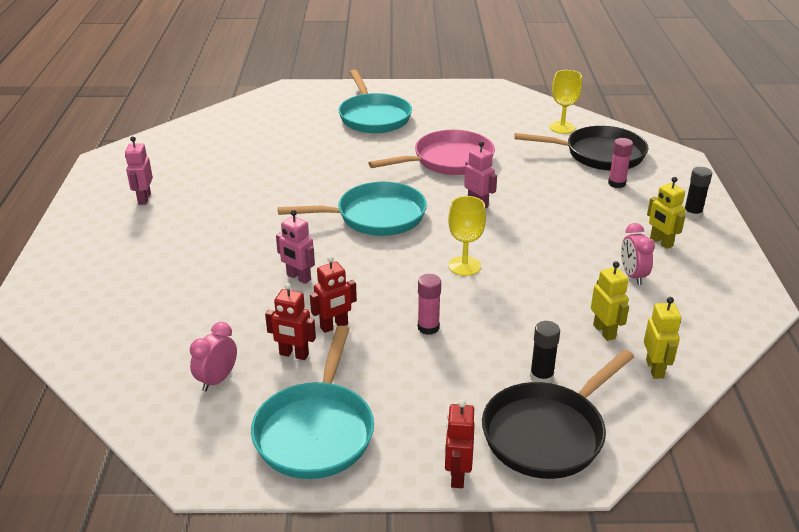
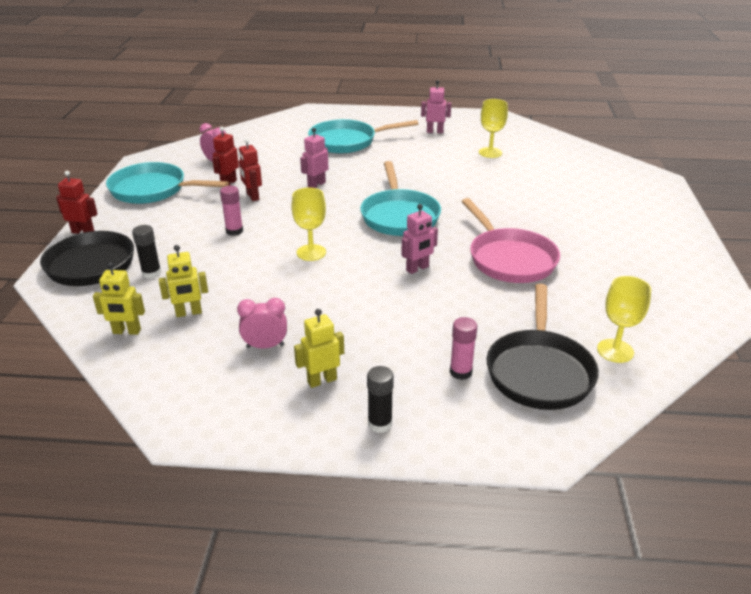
camera: 95 degrees right, 0 degrees up
(216, 164) = (490, 152): none -> yellow goblet
(373, 117) = (604, 221): turquoise pan -> turquoise pan (347, 141)

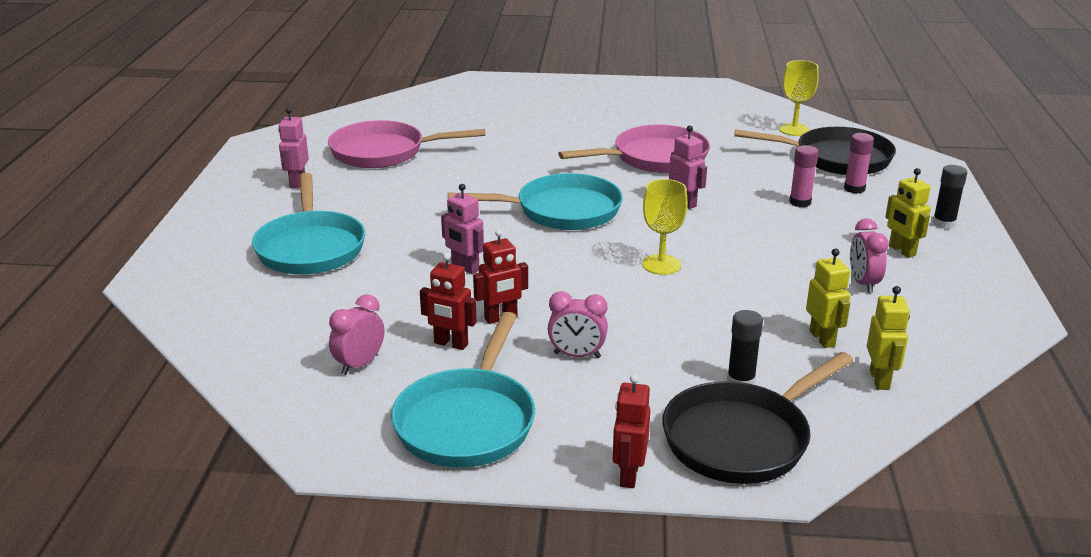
camera: 90 degrees left, 5 degrees down
(203, 219) = (577, 355): none -> pink clock
(234, 231) = (611, 324): pink glue stick -> pink glue stick (800, 202)
(490, 152) = (384, 152): yellow goblet -> pink pan

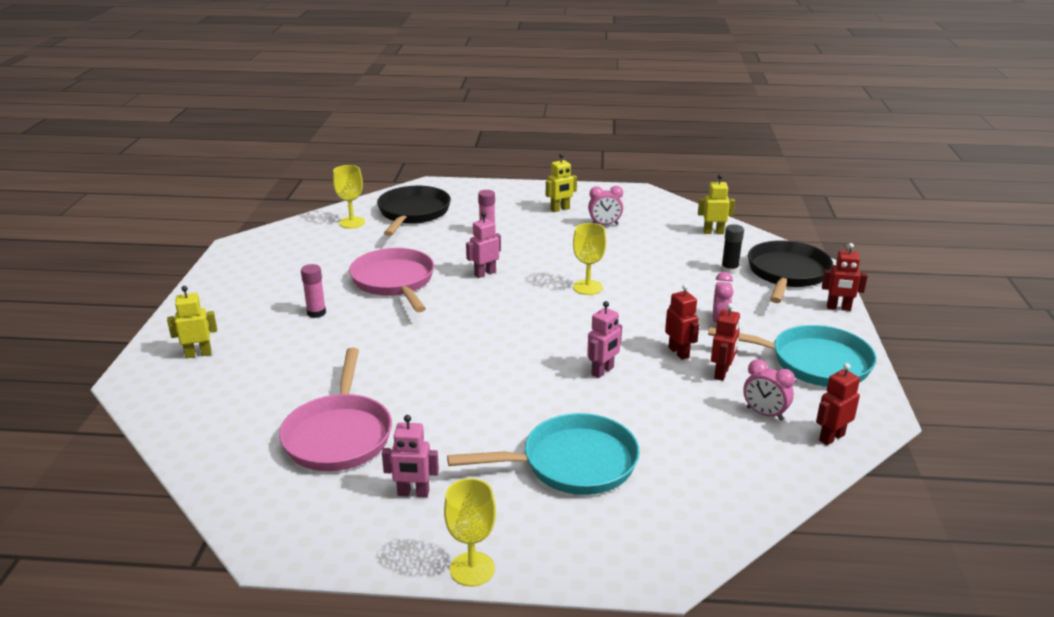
camera: 90 degrees left, 0 degrees up
(199, 207) = (472, 569): none -> yellow goblet
(300, 407) = (831, 437): none -> red robot
(561, 211) = (496, 326): turquoise pan -> none
(742, 438) = (787, 274): black pan -> black pan turned 120 degrees counterclockwise
(822, 339) = (674, 243): yellow robot -> yellow robot (198, 354)
(854, 189) = (466, 213): pink glue stick -> pink glue stick (316, 313)
(943, 223) = (522, 193): black glue stick -> none

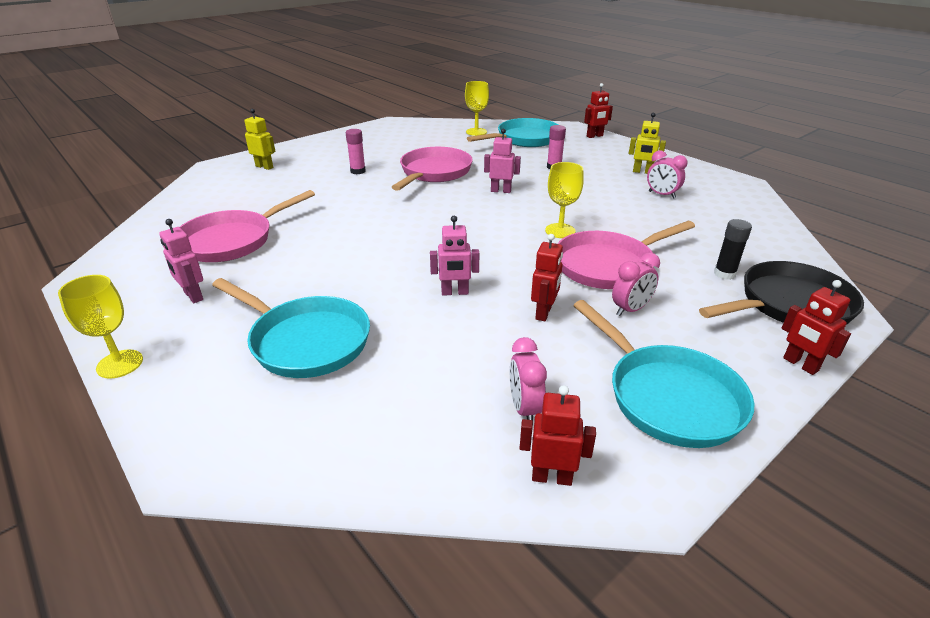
camera: 45 degrees right, 5 degrees up
(413, 213) = (525, 139): black pan -> turquoise pan
(660, 298) = (608, 265): none -> pink pan
(713, 232) = (765, 238): yellow robot -> none
(721, 373) = (551, 350): red robot -> red robot (594, 136)

